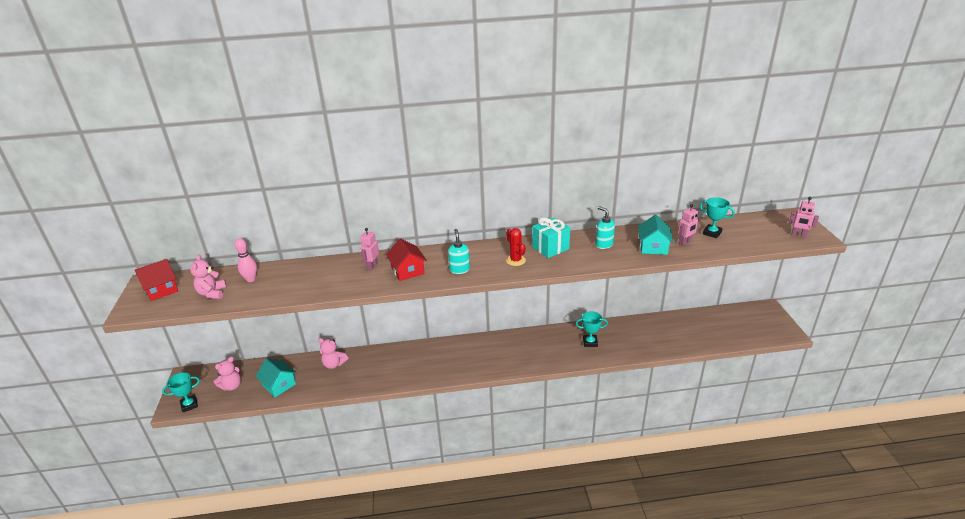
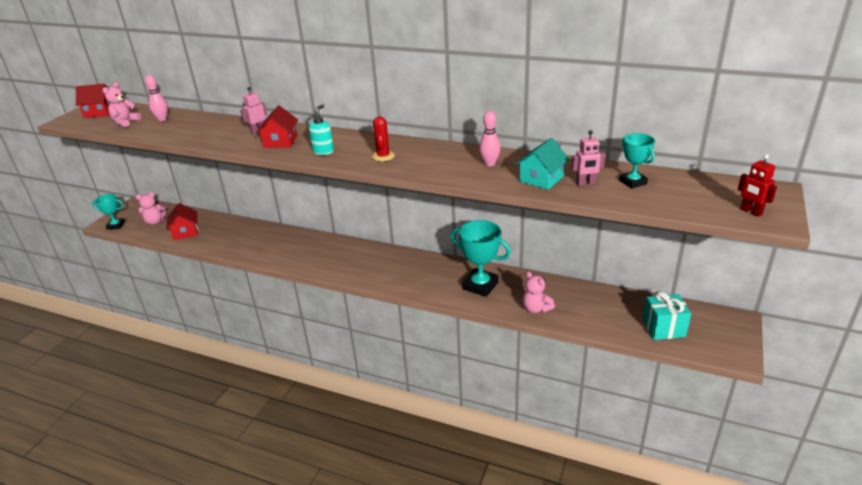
camera: 30 degrees right, 0 degrees up
(279, 385) = (185, 232): turquoise house -> red house
(334, 364) = (239, 229): pink teddy bear -> pink teddy bear (536, 309)
(550, 248) = (431, 154): turquoise gift -> turquoise gift (663, 328)
(590, 342) = (480, 285): turquoise trophy -> turquoise trophy, size x1.70
(603, 244) = (489, 164): turquoise soap dispenser -> pink bowling pin
(799, 235) = (751, 212): pink robot -> red robot

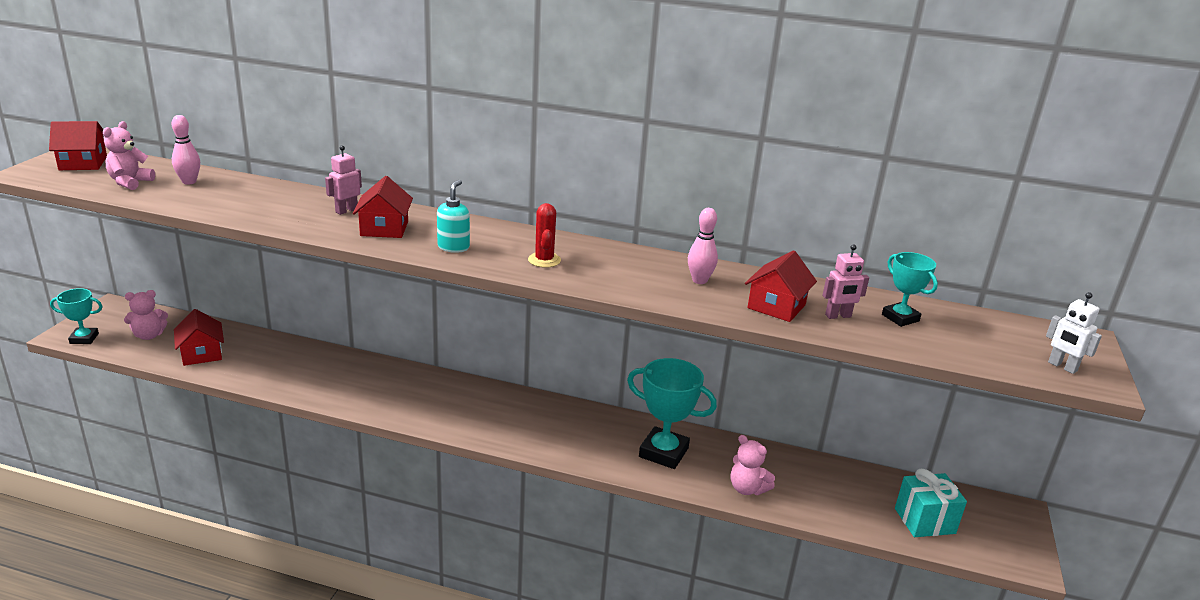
camera: 10 degrees left, 5 degrees down
(541, 179) = (776, 306): turquoise house -> red house
(751, 212) = (1062, 367): red robot -> white robot

